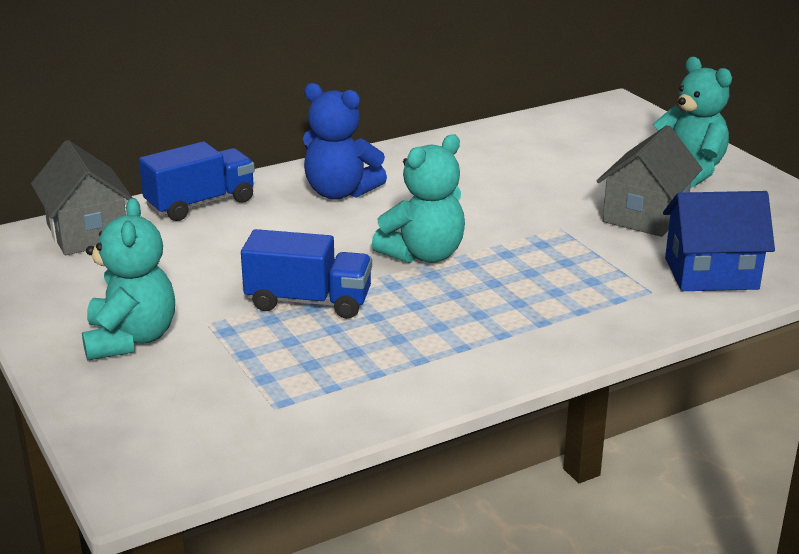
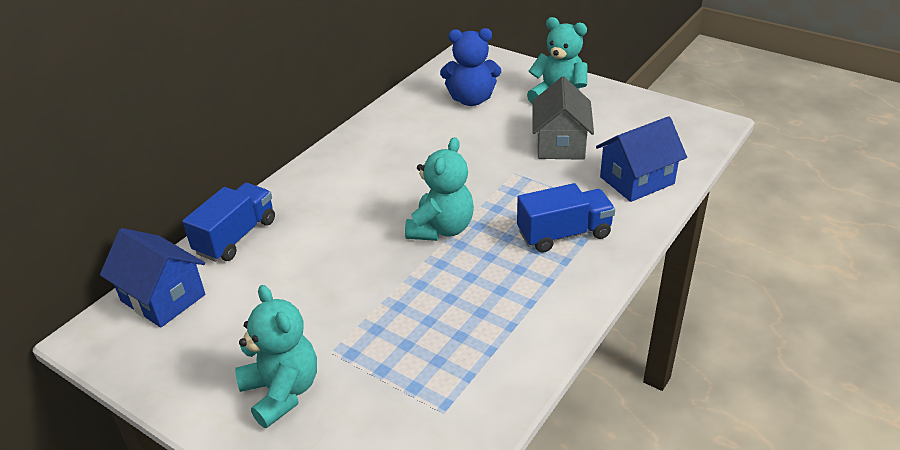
camera: 25 degrees left, 10 degrees up
(87, 233) = (163, 298): grey house -> blue house
(308, 302) = (392, 302): blue truck -> blue truck (564, 234)
(340, 192) = (337, 191): blue teddy bear -> blue teddy bear (471, 99)

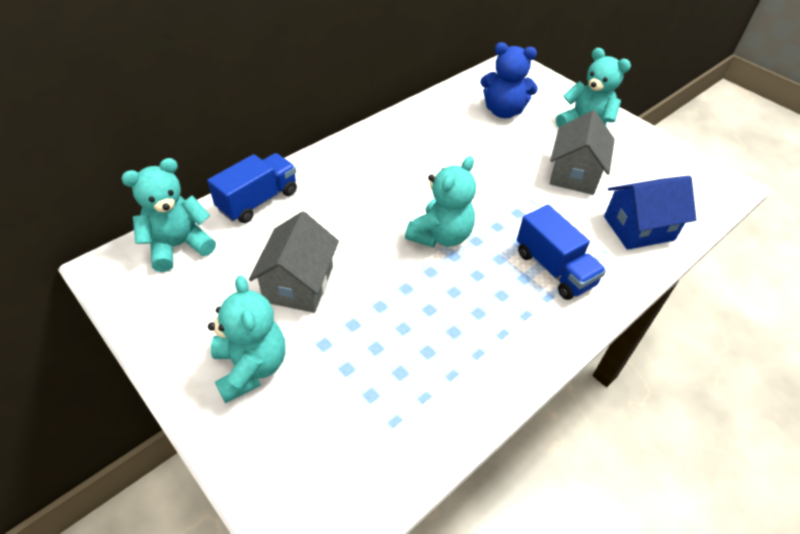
camera: 10 degrees right, 10 degrees up
(163, 298) = (179, 246): blue house -> turquoise teddy bear
(307, 305) = (299, 284): none -> grey house
(564, 234) = (554, 268): blue truck -> blue truck turned 60 degrees clockwise

